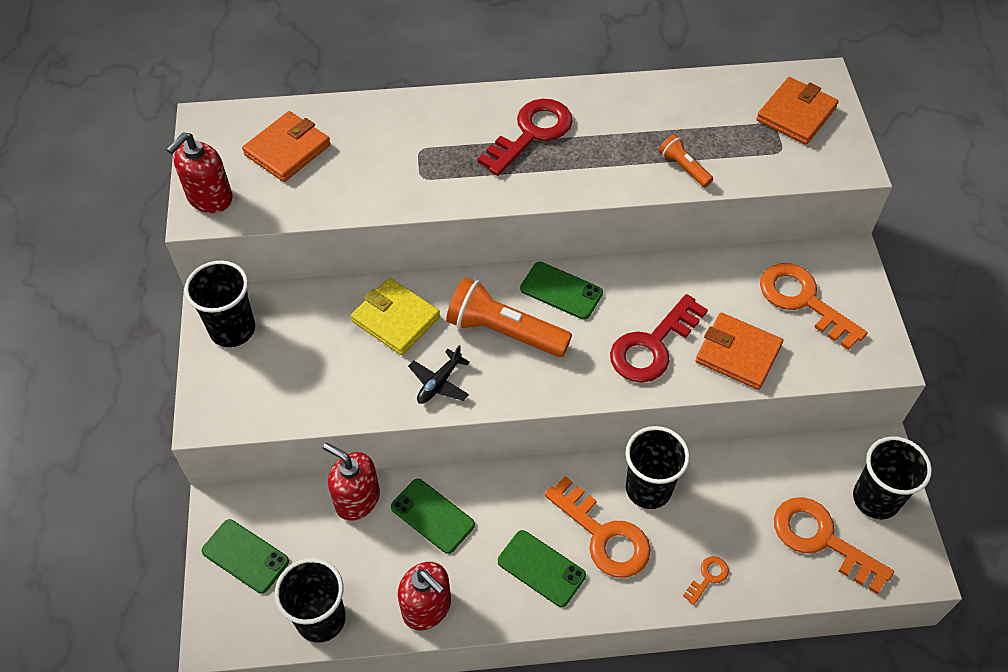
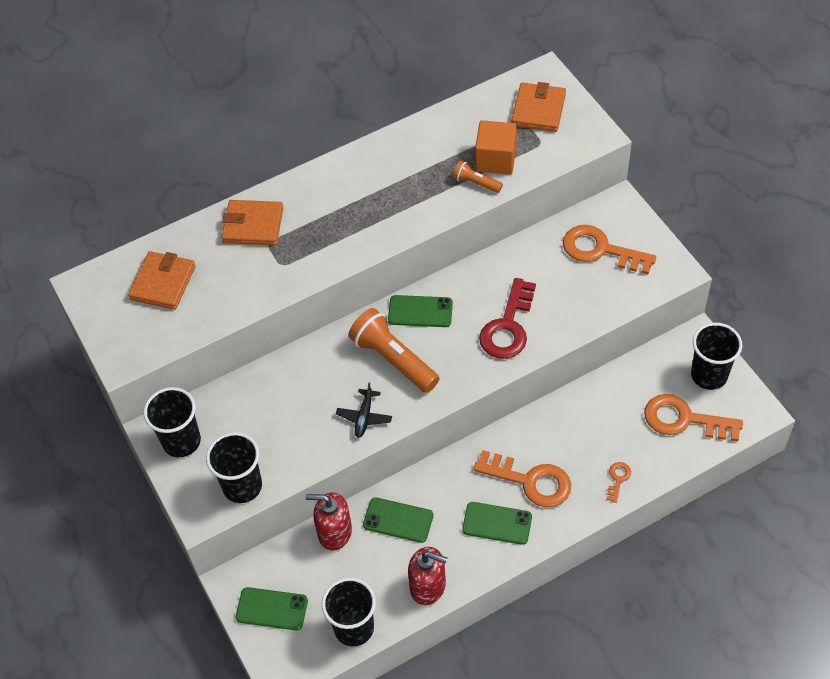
camera: 20 degrees left, 0 degrees up
(209, 198) = (123, 344): red soap dispenser -> none
(396, 319) = (305, 382): yellow wallet -> none
(504, 332) = (393, 359): orange flashlight -> orange flashlight turned 45 degrees clockwise
(531, 133) = (348, 198): red key -> none
(648, 489) = (546, 434): black cup -> black cup (242, 486)
(719, 150) = (495, 159): none -> orange cube
(738, 353) = (572, 308): orange wallet -> orange wallet (253, 225)

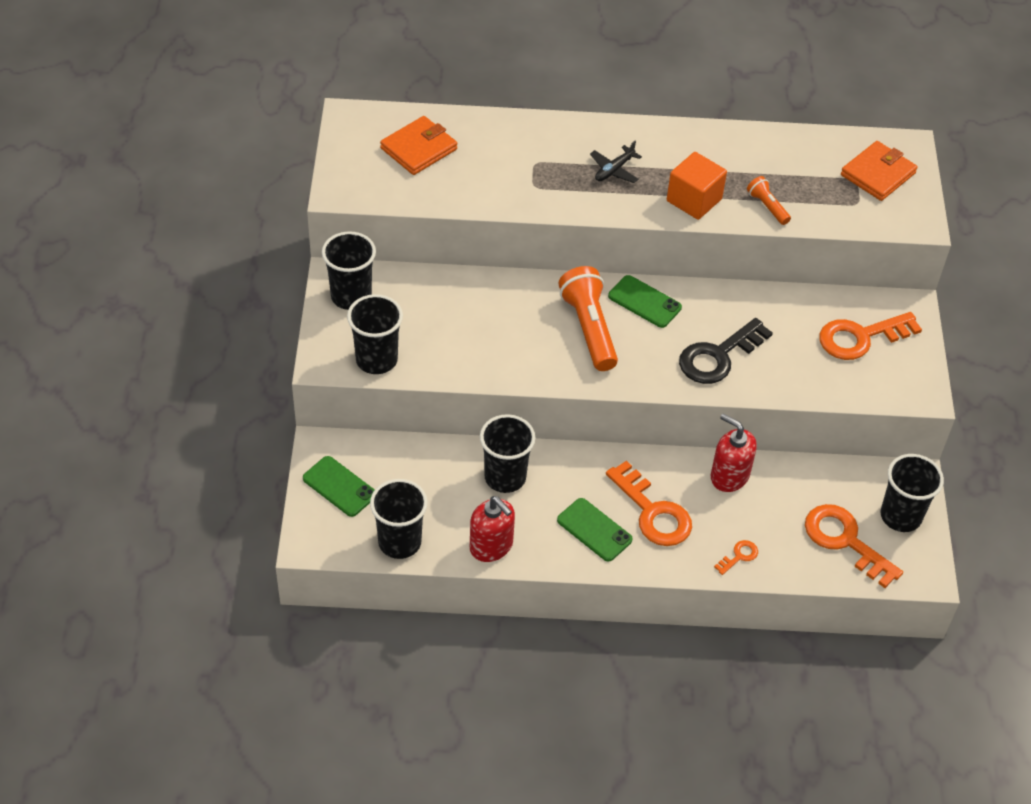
camera: 25 degrees right, 5 degrees down
(253, 225) = (533, 141): orange wallet -> none
(334, 532) = (440, 456): red soap dispenser -> red soap dispenser (729, 476)
(364, 417) = (526, 361): black plane -> black plane (614, 170)
(398, 520) = (505, 477): green phone -> black cup
(495, 159) = (802, 196): orange cube -> orange cube (694, 200)
(508, 326) = (718, 356): red key -> black key
(600, 250) = (860, 337): orange key -> orange key turned 75 degrees counterclockwise

